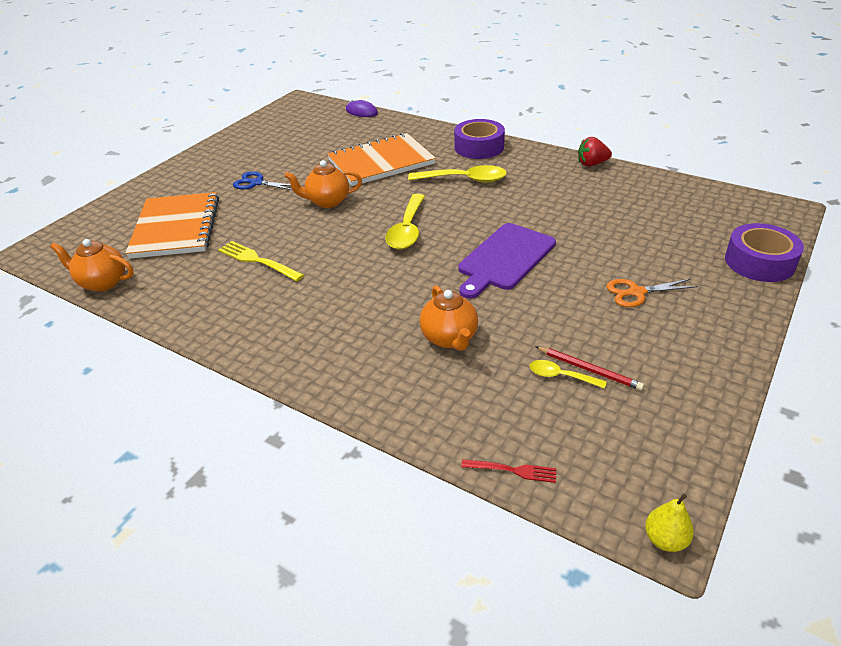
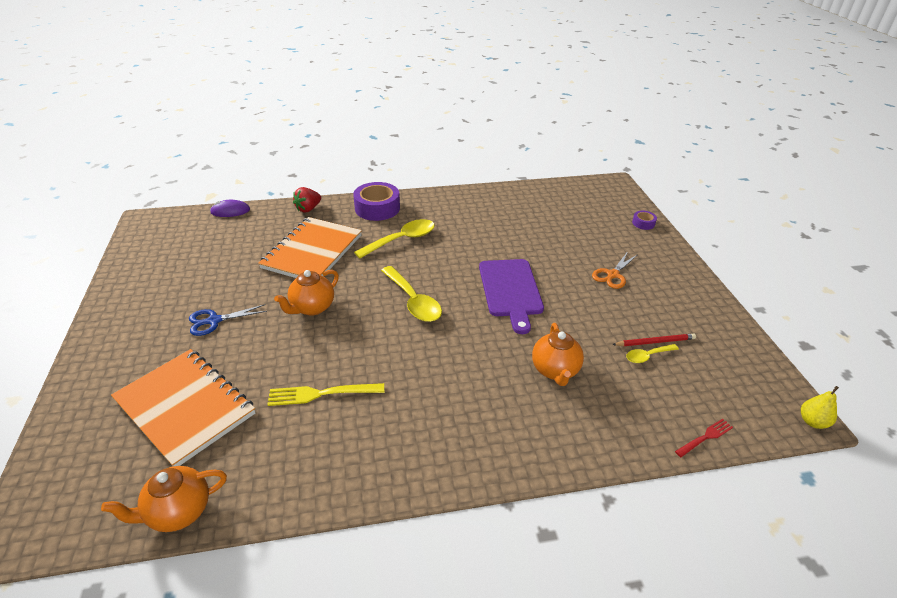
camera: 45 degrees left, 0 degrees up
(449, 338) = (555, 371): orange teapot -> orange teapot turned 60 degrees clockwise
(592, 164) = (473, 193): red strawberry -> red strawberry (308, 209)
(759, 262) = (643, 223): purple tape -> purple tape, size x0.48

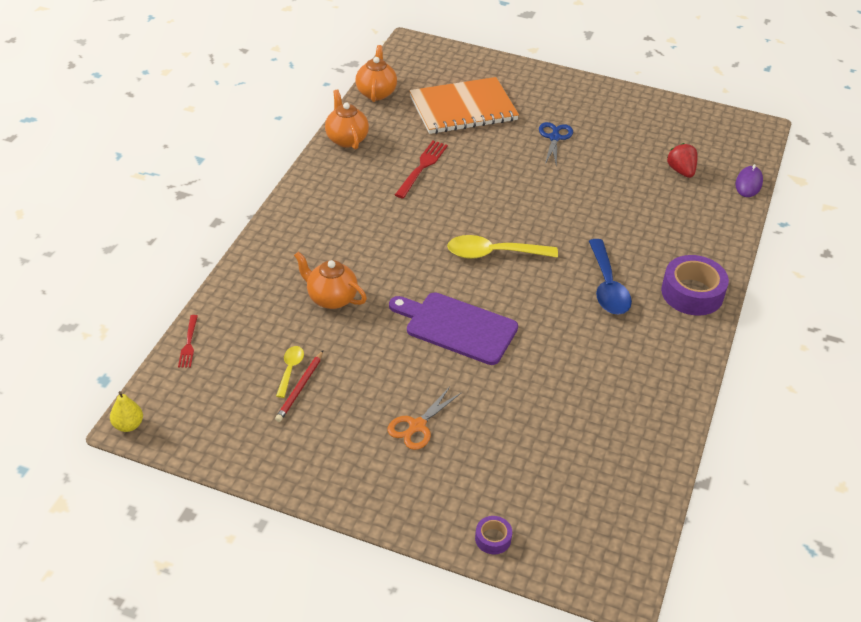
camera: 120 degrees right, 5 degrees up
(308, 209) = (722, 239): red strawberry -> red strawberry (681, 171)
(312, 251) = (627, 217): orange notebook -> none
(312, 308) = (532, 191): orange teapot -> orange teapot (346, 139)
(322, 394) = (422, 167): yellow fork -> red fork
(402, 240) = (607, 286): yellow spoon -> blue spoon
(612, 275) = (417, 426): orange scissors -> orange scissors turned 120 degrees counterclockwise

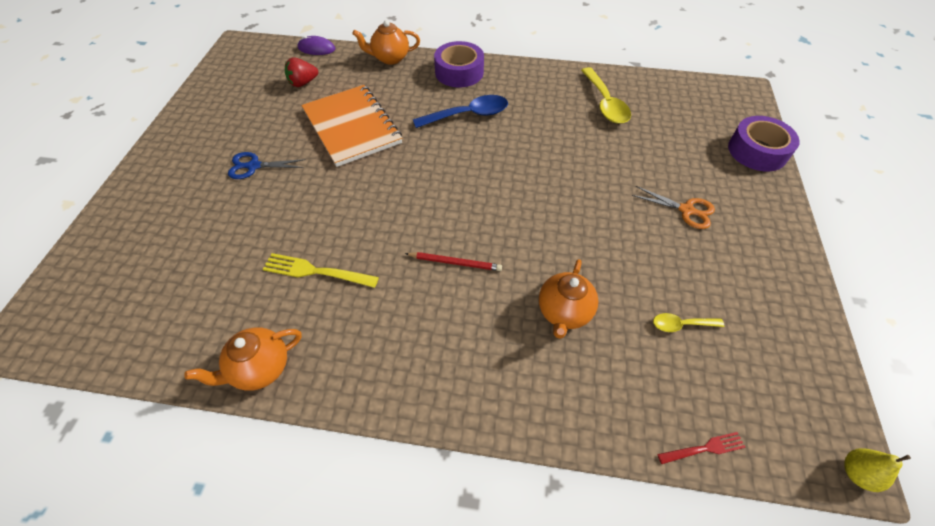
camera: 100 degrees left, 10 degrees up
(300, 388) = (699, 309): red pencil -> red pencil (455, 262)
(376, 92) = (145, 356): orange teapot -> orange teapot (390, 58)
(422, 167) = (316, 271): red fork -> yellow fork
(457, 327) = (558, 202): purple cutting board -> none
(463, 108) = (193, 251): orange notebook -> orange notebook (352, 127)
(493, 253) = (449, 190): yellow spoon -> yellow spoon (605, 103)
(493, 538) = (757, 151): purple tape -> purple tape, size x2.09

